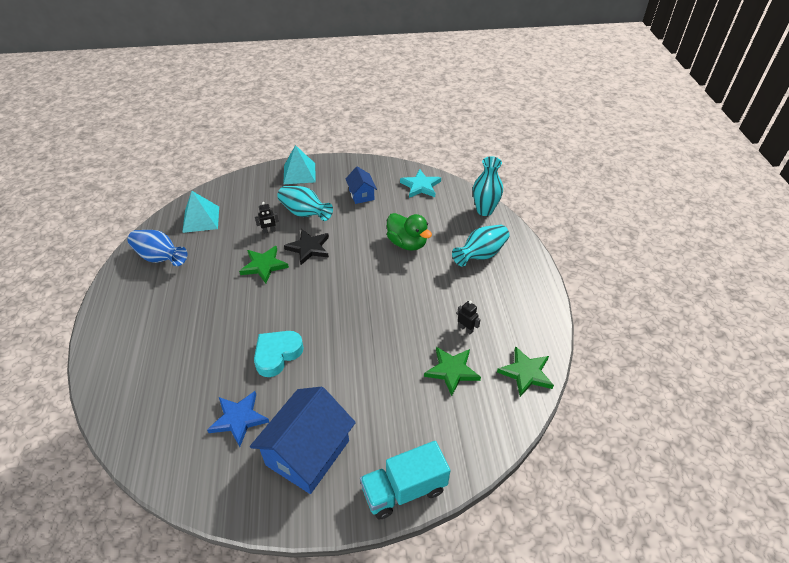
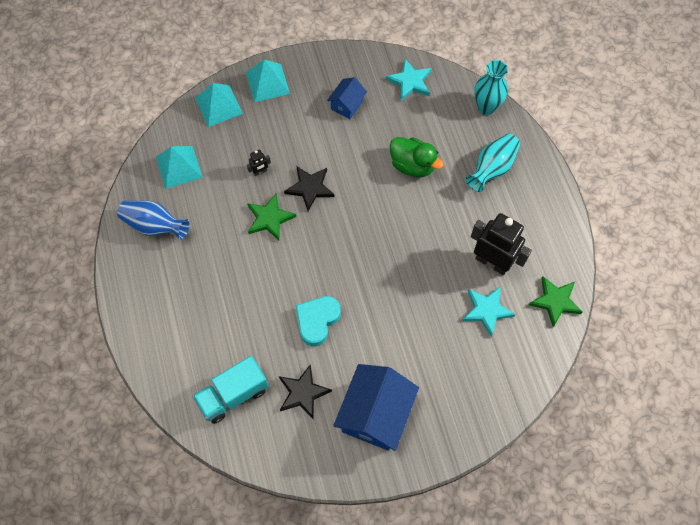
camera: 10 degrees left, 20 degrees up
(238, 419) = (303, 393): blue star -> black star
(253, 183) = (218, 105): none -> turquoise pyramid
(305, 213) = (291, 141): turquoise vase -> none
(361, 195) = (347, 104): blue house -> blue house turned 60 degrees clockwise
(404, 490) = (467, 432): turquoise truck -> turquoise truck (233, 395)
(452, 371) = (486, 310): green star -> turquoise star
(466, 329) = (492, 262): black robot -> black robot, size x2.33

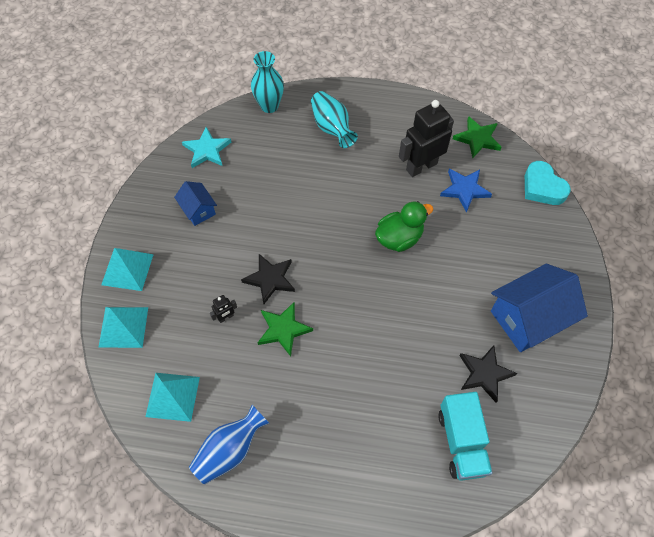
camera: 65 degrees left, 5 degrees down
(260, 172) = (226, 317): black robot -> black robot turned 60 degrees clockwise
(317, 321) = (415, 330): turquoise heart -> turquoise heart (542, 187)
(375, 414) = (528, 318): blue house -> blue house turned 75 degrees counterclockwise
(412, 165) = (295, 184): green duck -> green duck (399, 238)
(486, 310) = (464, 190): turquoise star -> blue star

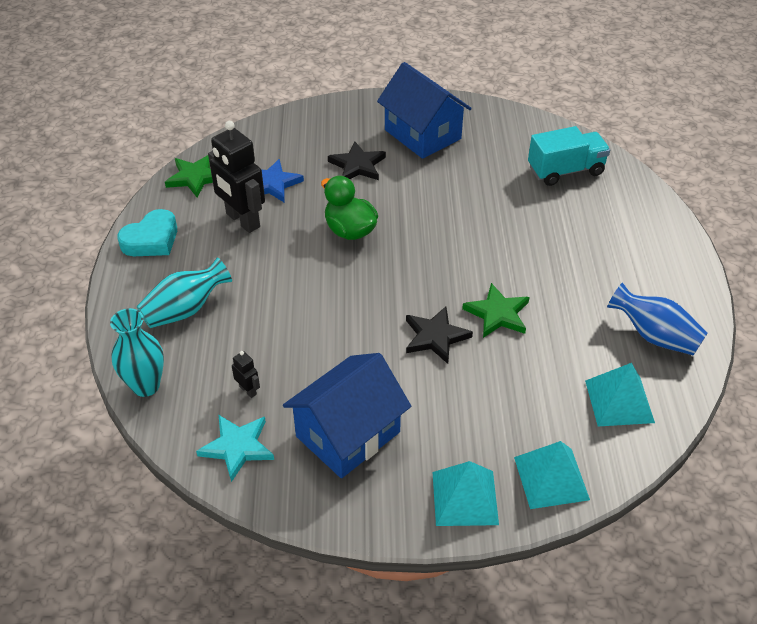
camera: 100 degrees left, 15 degrees down
(198, 210) = (348, 434): blue house -> blue house, size x1.92
(226, 317) = (500, 370): black robot -> black robot (248, 390)
(484, 374) = (492, 160): black star -> black star (357, 165)
(542, 187) = (260, 128): turquoise heart -> turquoise heart (151, 240)

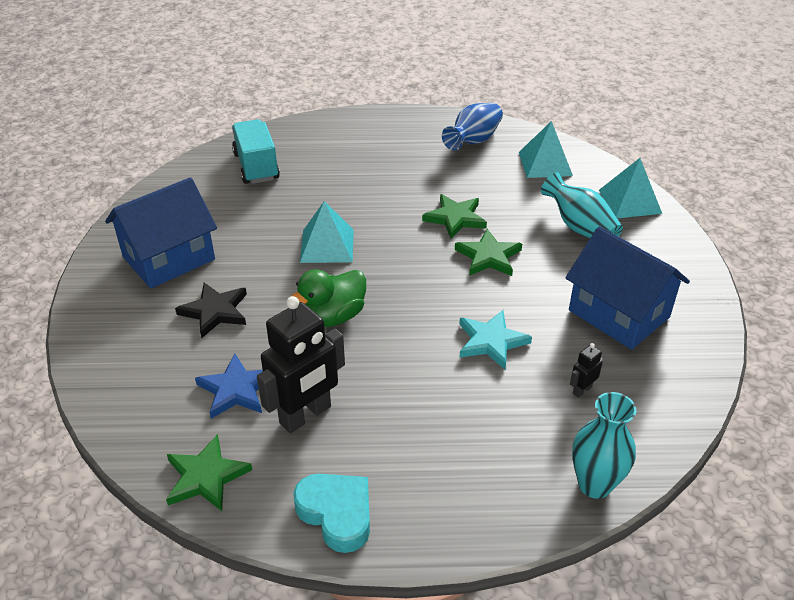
camera: 90 degrees left, 5 degrees down
(185, 309) = (468, 459): turquoise vase -> turquoise vase (579, 227)
(237, 447) = (657, 393): turquoise star -> turquoise star (491, 341)
(435, 337) = (488, 257): black star -> green star
(465, 498) = (664, 245): turquoise pyramid -> turquoise pyramid (327, 245)

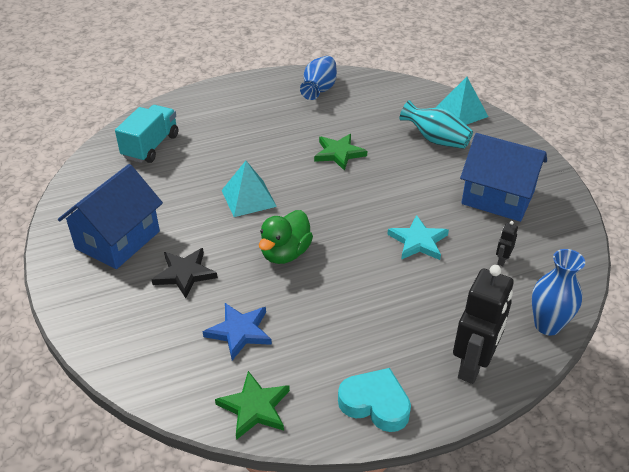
camera: 20 degrees left, 0 degrees up
(256, 166) = (151, 146): turquoise truck -> turquoise truck turned 60 degrees clockwise
(306, 415) = (308, 336): black robot -> black robot (473, 365)
(488, 257) = (381, 177): green star -> none
(545, 163) = (384, 96): turquoise pyramid -> none
(594, 484) = (547, 325): turquoise vase -> blue vase

